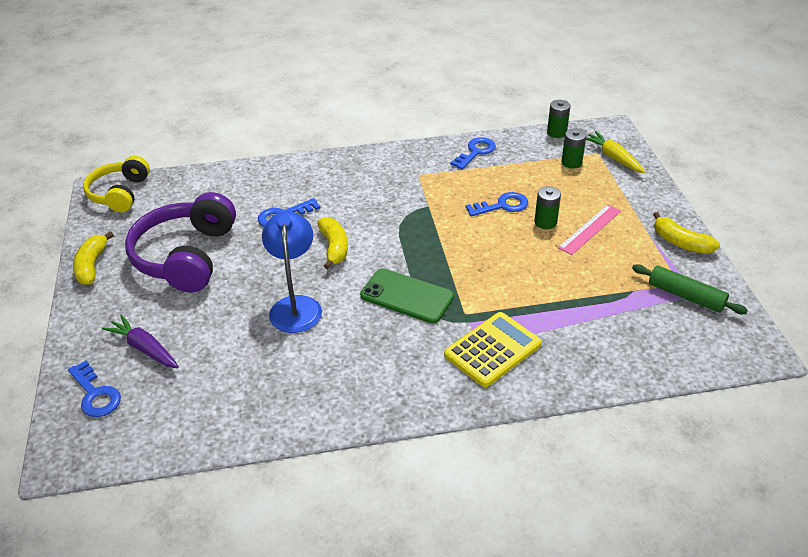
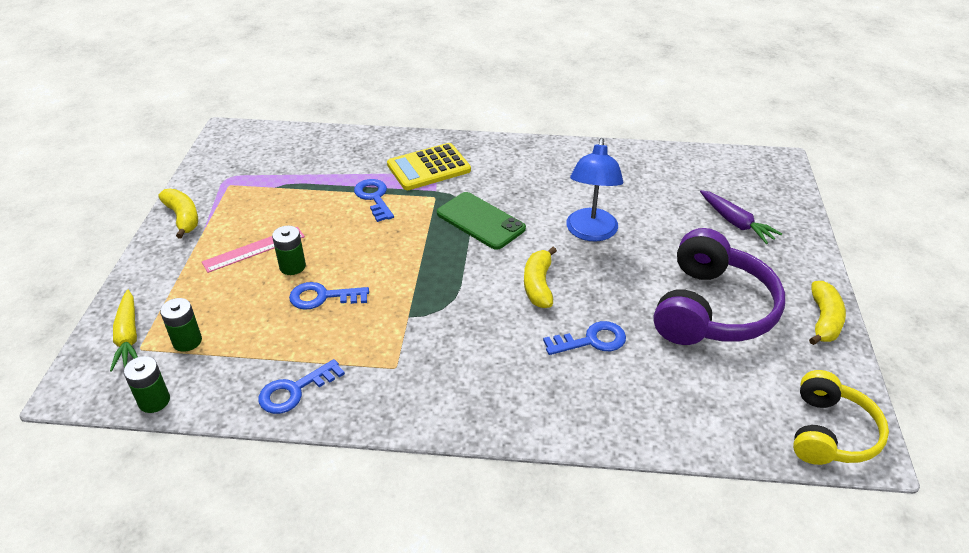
camera: 165 degrees left, 0 degrees up
(96, 394) = (769, 196): blue key -> blue key (374, 197)
(686, 296) = (235, 175): green rolling pin -> none

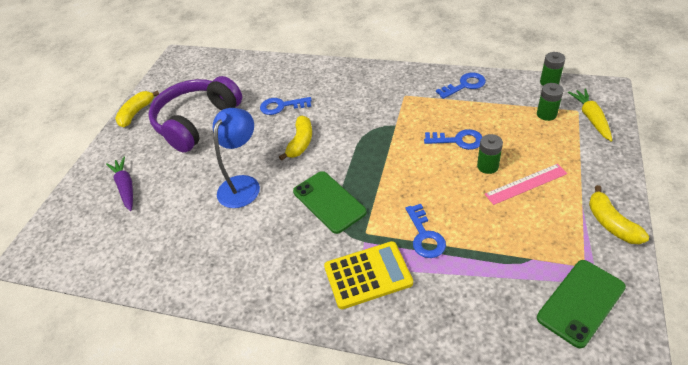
camera: 165 degrees left, 5 degrees up
(245, 162) = (580, 302): none -> green phone
(830, 432) = (187, 62): yellow headphones -> none

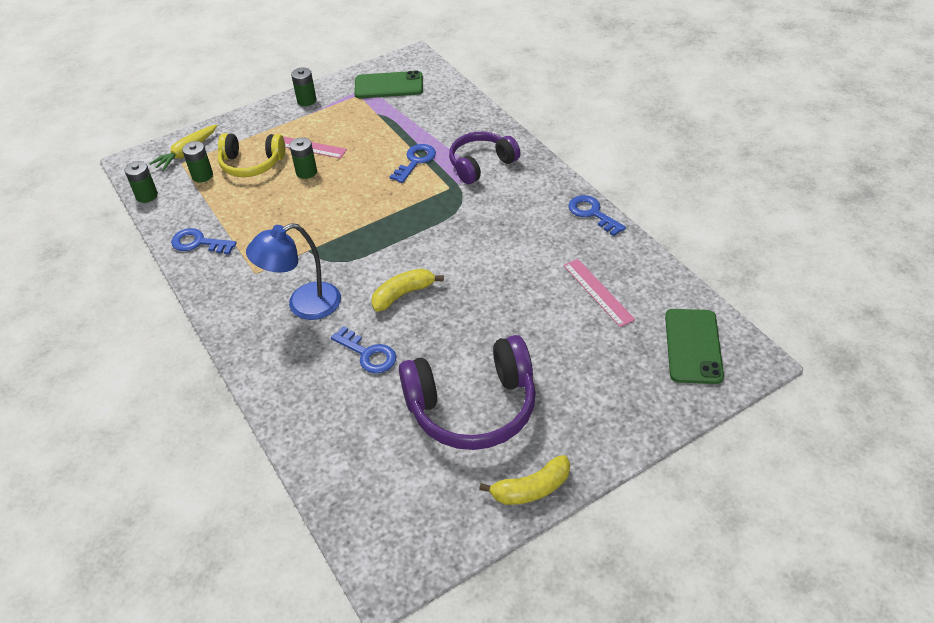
camera: 140 degrees left, 0 degrees up
(126, 187) = (612, 371): purple carrot -> none
(169, 230) = (598, 292): none -> pink ruler
(243, 184) = (497, 290): blue lamp -> blue lamp (303, 305)
(329, 202) = (446, 225): green phone -> green phone (693, 346)
(368, 275) = (481, 164): yellow calculator -> purple headphones
(458, 140) = (290, 202): blue key -> blue key (592, 213)
(534, 143) = (251, 164): none -> yellow headphones
(611, 223) = (306, 100): yellow banana -> green battery

